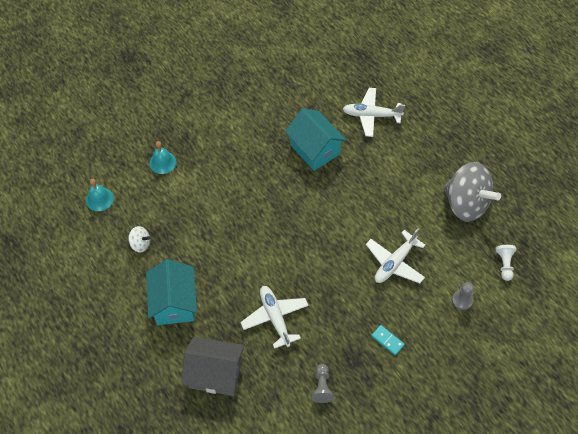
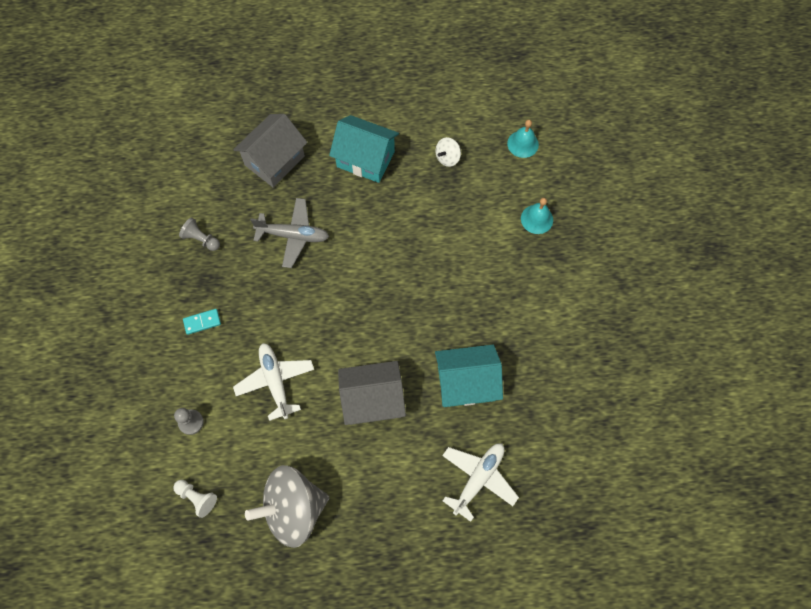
camera: 120 degrees right, 10 degrees up
(275, 318) = (293, 235): white plane -> grey plane
(364, 196) = (372, 399): none -> grey house

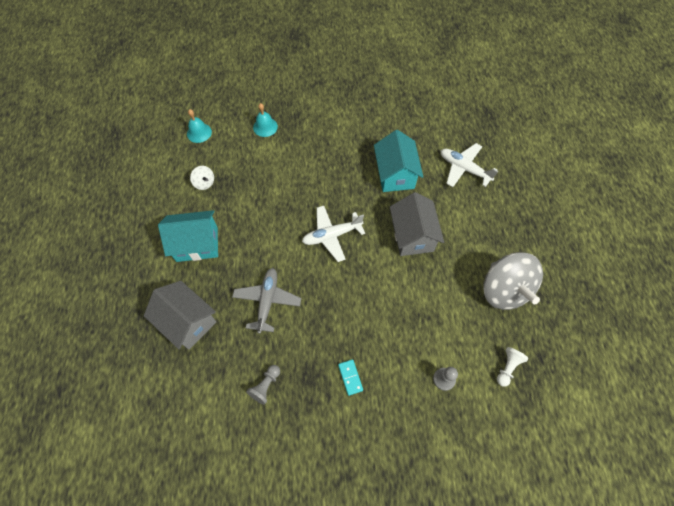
camera: 90 degrees left, 5 degrees down
(275, 381) = (402, 309): white plane -> white plane (332, 235)
(365, 159) = (197, 244): turquoise house -> turquoise house turned 60 degrees clockwise

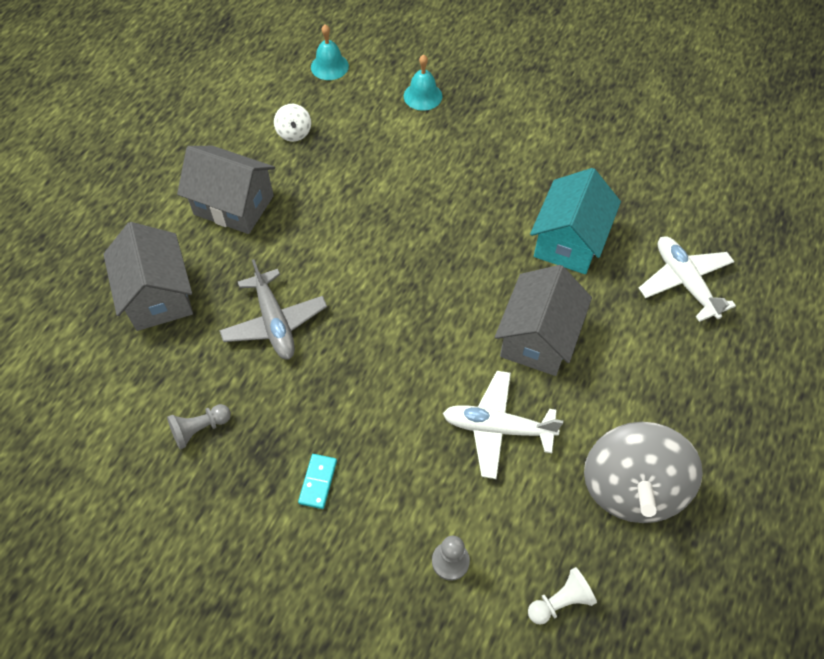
camera: 30 degrees right, 5 degrees down
(197, 244) = (234, 205): turquoise house -> grey house
(267, 301) = (274, 322): grey plane -> grey plane turned 120 degrees clockwise
(332, 235) = (419, 280): white plane -> white plane (497, 428)

